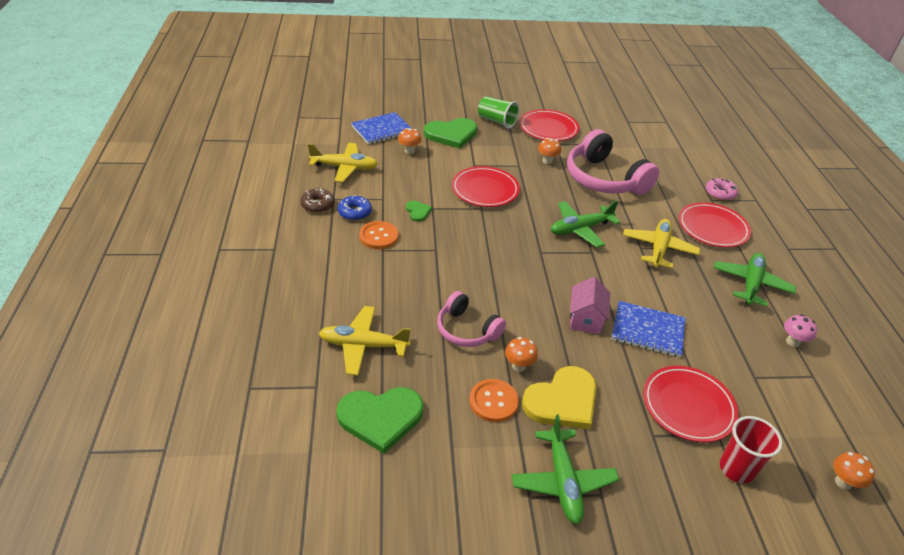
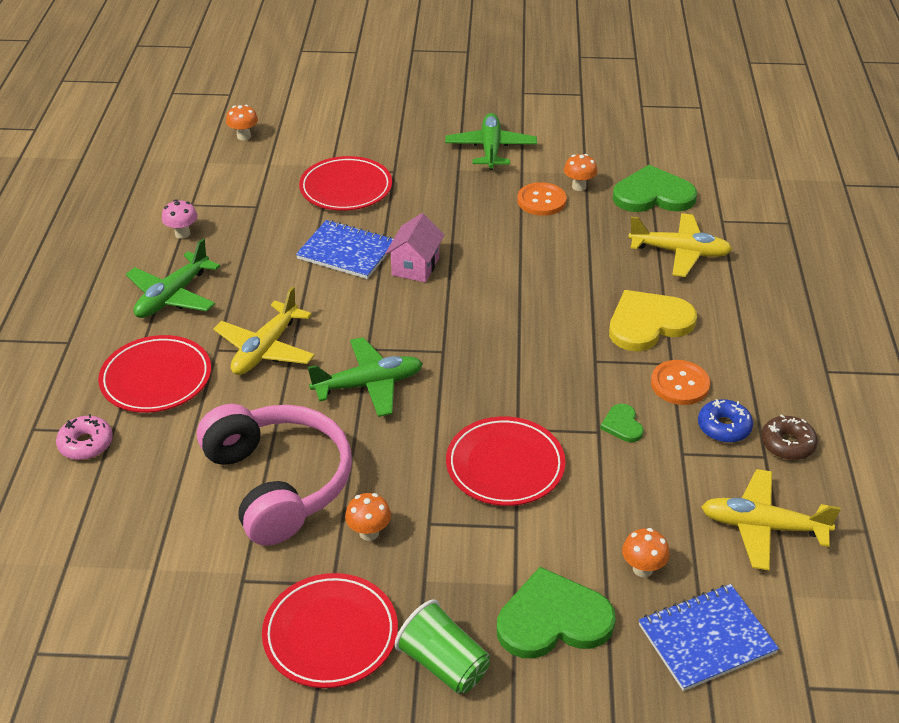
camera: 170 degrees left, 0 degrees up
(467, 330) = (561, 262): pink headphones -> none
(519, 366) = (508, 227): orange mushroom -> orange mushroom (579, 186)
(562, 401) = (471, 198): yellow heart -> yellow heart (648, 323)
(736, 469) = (332, 148): red cup -> none

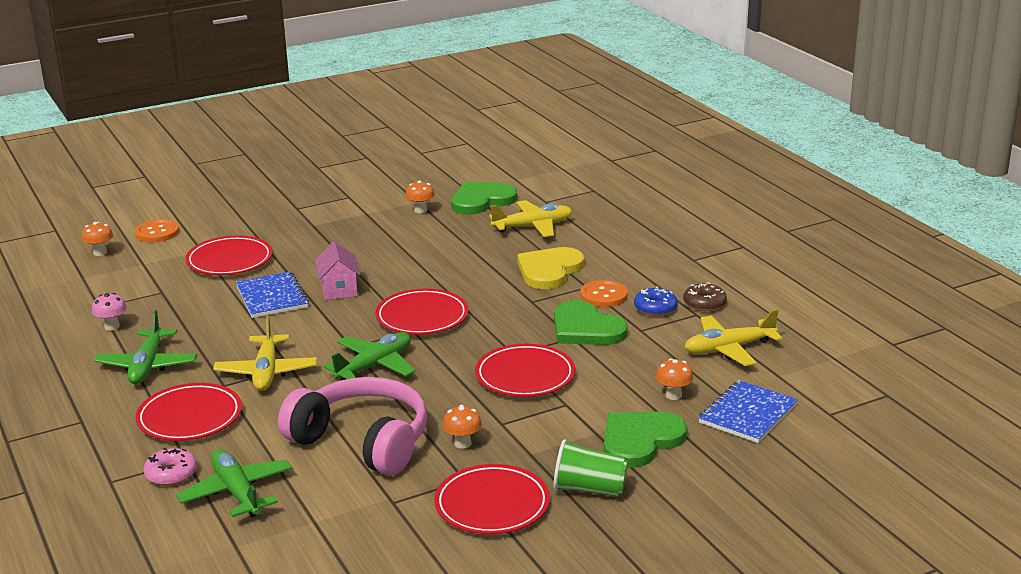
camera: 30 degrees left, 15 degrees down
(346, 252) = (272, 297): blue notebook -> blue notebook turned 75 degrees clockwise
(466, 336) = (422, 317): none -> red plate
(490, 149) = (327, 206): green plane -> green plane (236, 492)
(541, 201) = (400, 226): orange button -> orange button (157, 233)
(622, 425) = (586, 328): green heart -> green heart, size x2.09

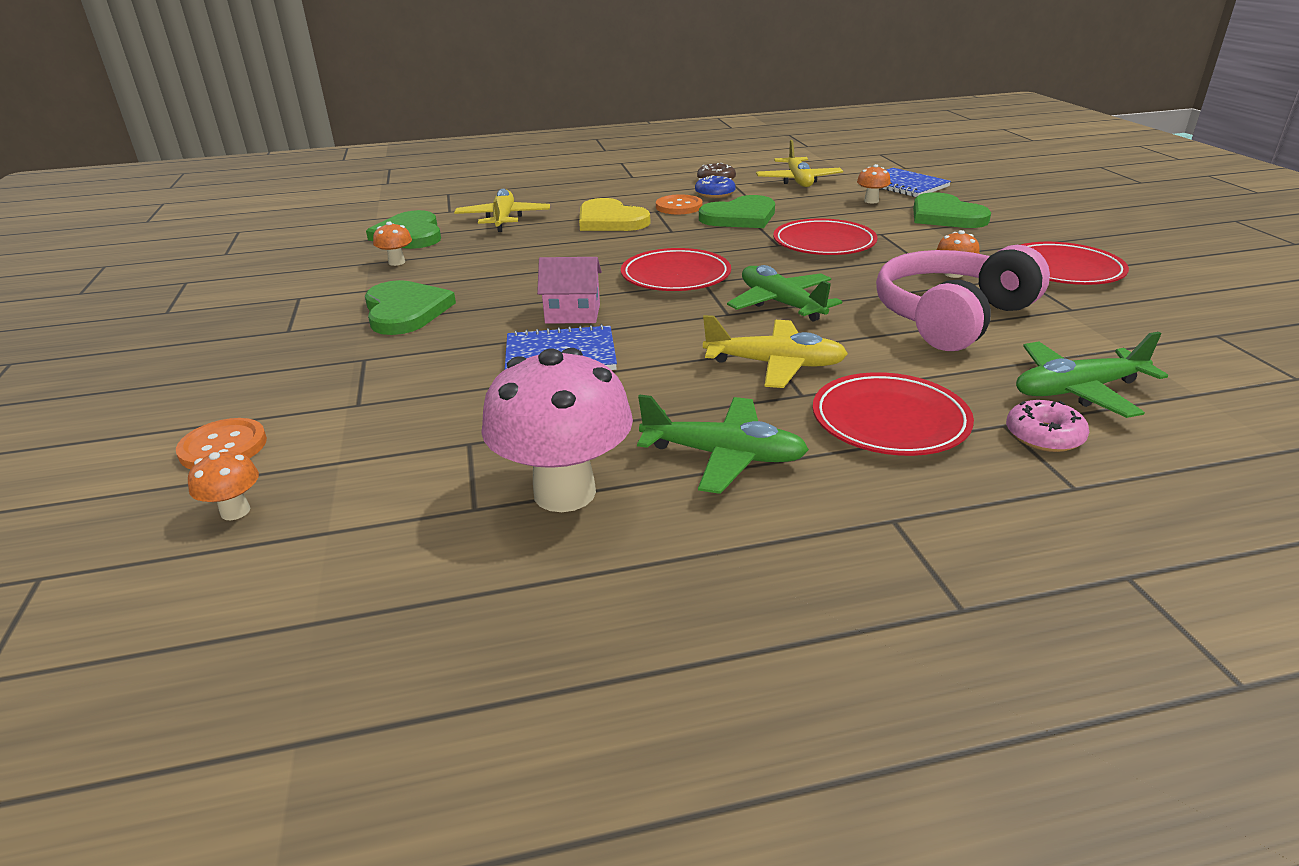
camera: 75 degrees left, 5 degrees up
(112, 326) = (564, 492): pink mushroom -> pink mushroom, size x2.29
(229, 260) = (410, 383): red plate -> none
(333, 234) = (405, 311): none -> green heart
(589, 489) = (1027, 236): green cup -> none

